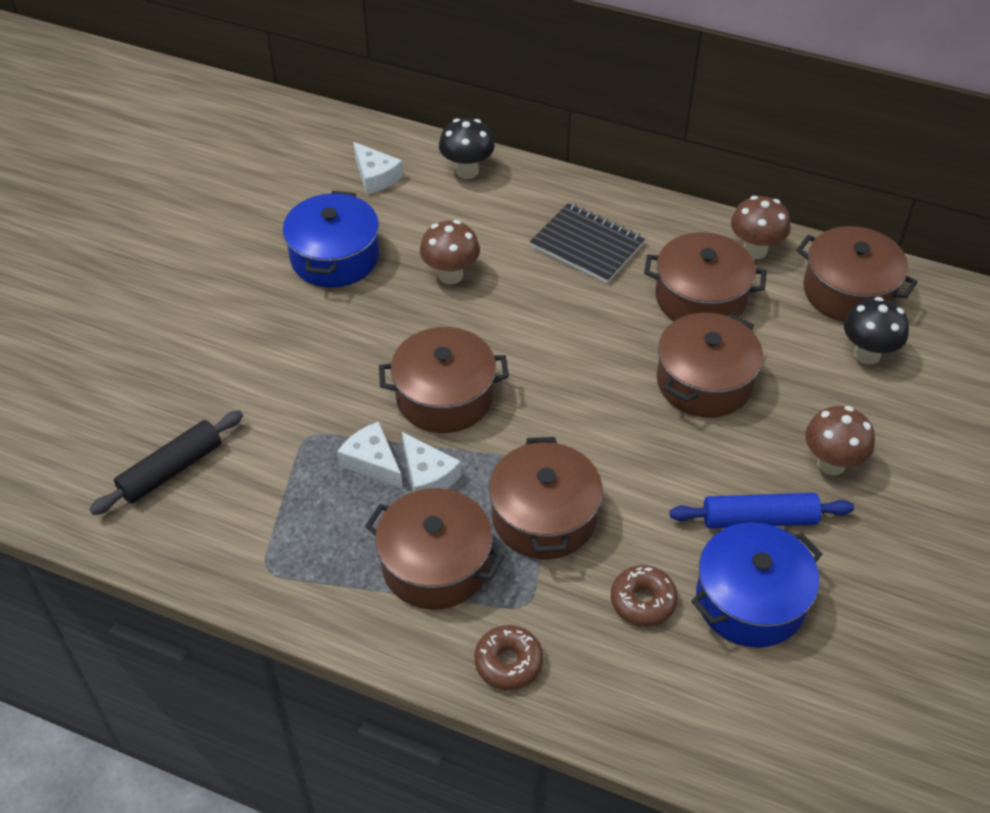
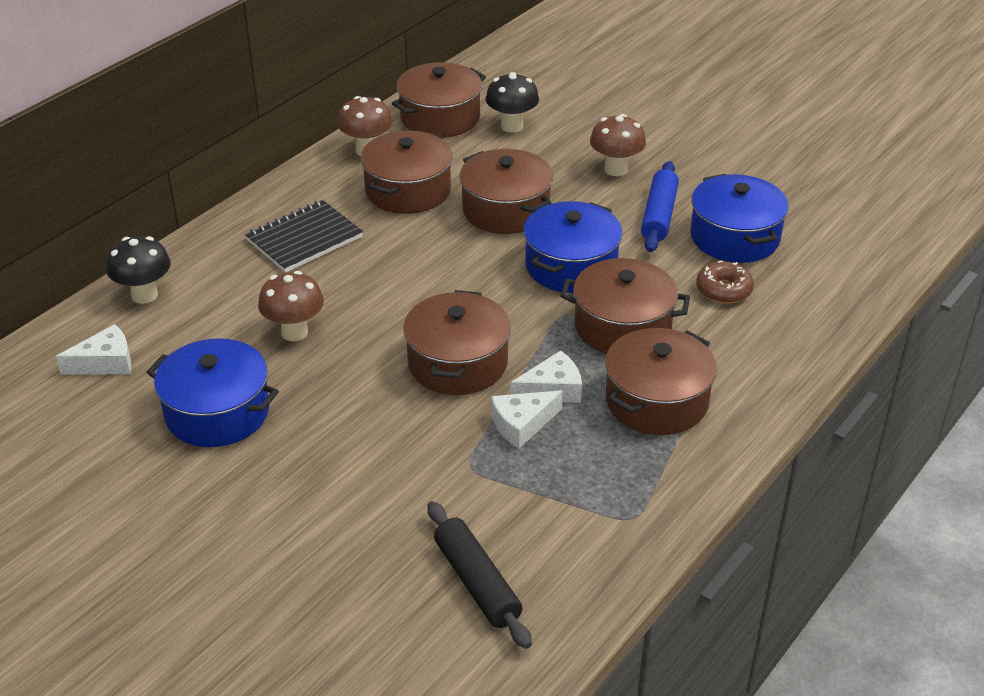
camera: 75 degrees left, 10 degrees down
(508, 662) = (769, 374): brown donut -> none
(629, 455) = (571, 266): none -> blue pot

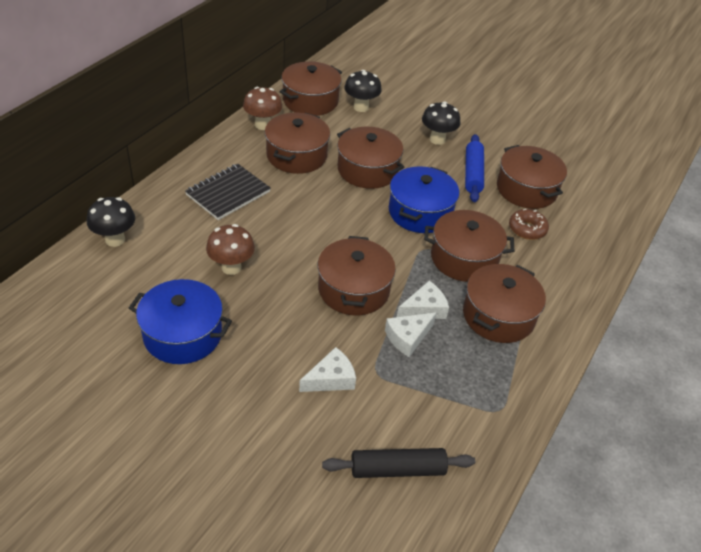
camera: 10 degrees left, 5 degrees up
(105, 362) = (92, 295): white cheese -> white cheese (331, 379)
(476, 583) = (397, 469): black rolling pin -> black rolling pin turned 60 degrees counterclockwise
(615, 169) = (437, 139): brown mushroom -> black mushroom
(734, 237) = (526, 189): blue pot -> brown pot

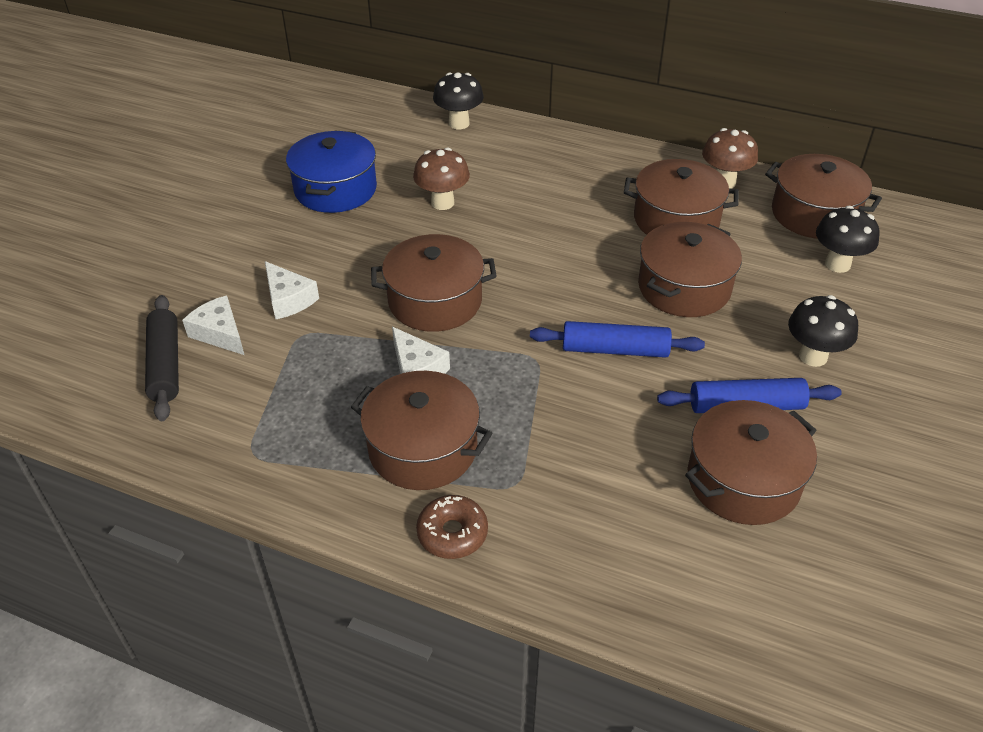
camera: 85 degrees right, 0 degrees up
(228, 193) = (569, 179): black notebook -> none
(408, 337) = (363, 357): white cheese -> white cheese (220, 333)
(420, 212) = (615, 350): blue pot -> blue rolling pin
(464, 258) = (532, 404): brown pot -> none
(527, 229) = (633, 482): brown donut -> brown donut (452, 533)

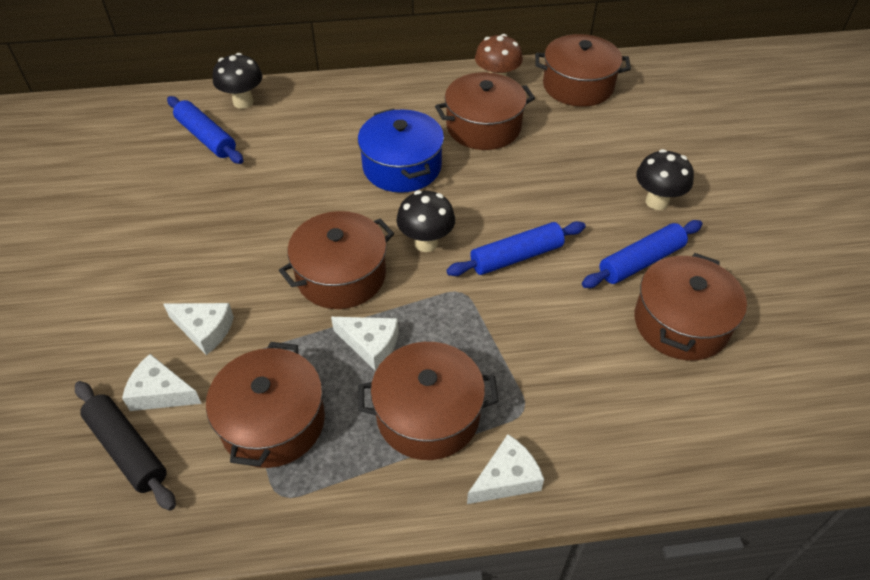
camera: 30 degrees left, 5 degrees up
(335, 189) = (172, 205): blue pot -> blue pot (402, 166)
(404, 143) = (206, 137): none -> blue rolling pin
(442, 203) = (282, 181): brown mushroom -> none
(452, 533) = (506, 478): brown donut -> white cheese
(684, 287) = (530, 182): brown pot -> brown pot (273, 422)
(837, 264) = (621, 120): black mushroom -> black mushroom (426, 243)

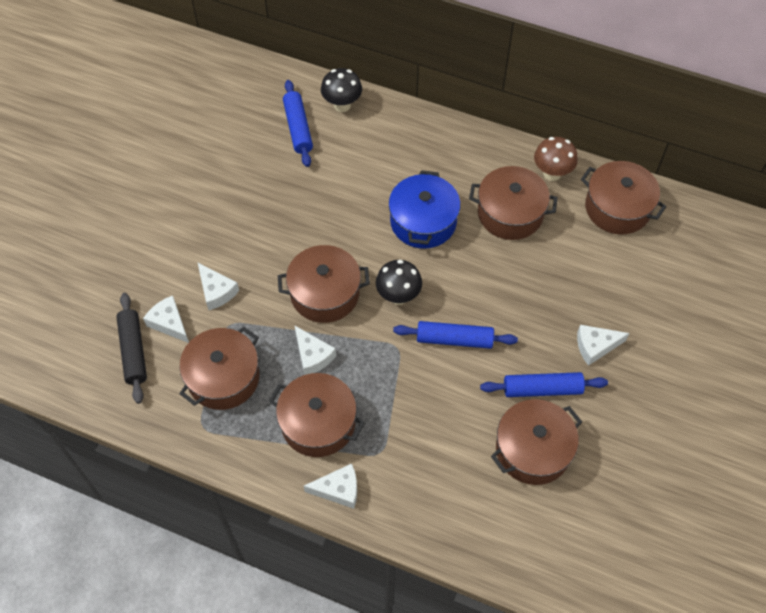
camera: 30 degrees right, 10 degrees up
(657, 201) = (595, 346): black mushroom -> white cheese

